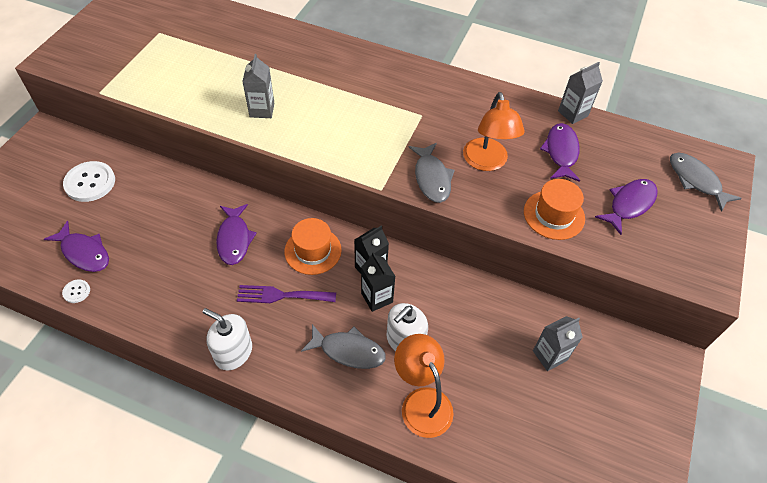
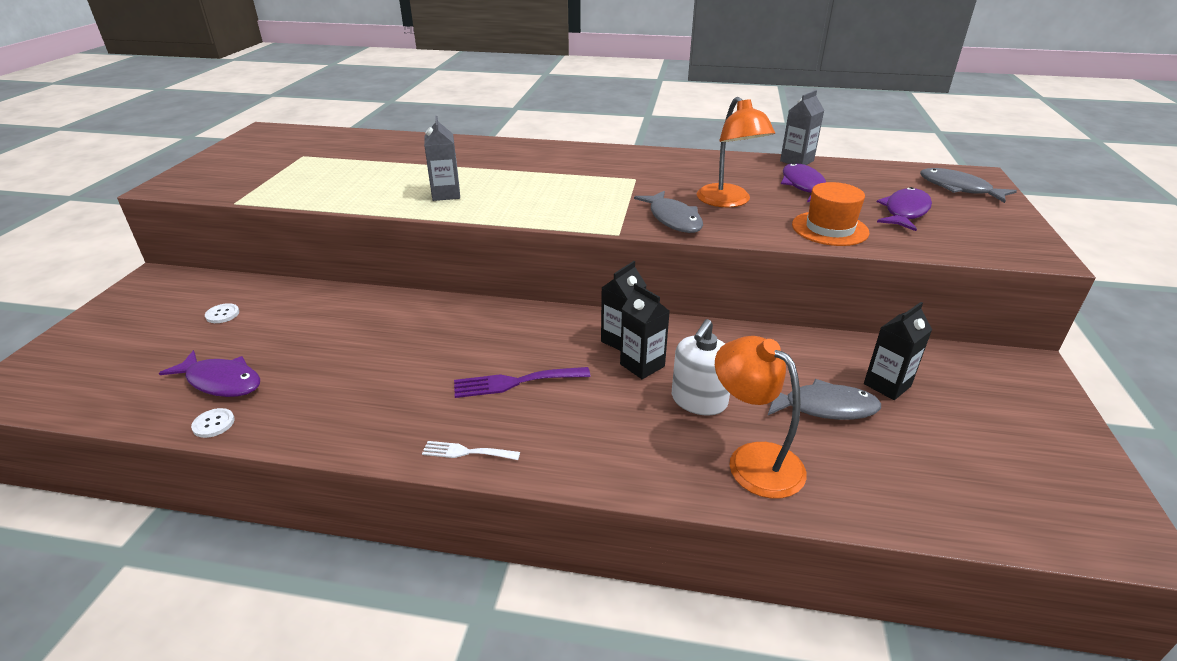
camera: 10 degrees left, 20 degrees down
(90, 182) = (222, 314): white button -> white button, size x0.47
(233, 352) = (466, 452): white soap dispenser -> white fork
(234, 239) = (433, 339): purple fish -> none
(313, 251) = (541, 334): orange hat -> none
(348, 351) = (628, 423): grey fish -> grey fish (824, 407)
(549, 355) = (887, 385): grey carton -> black carton

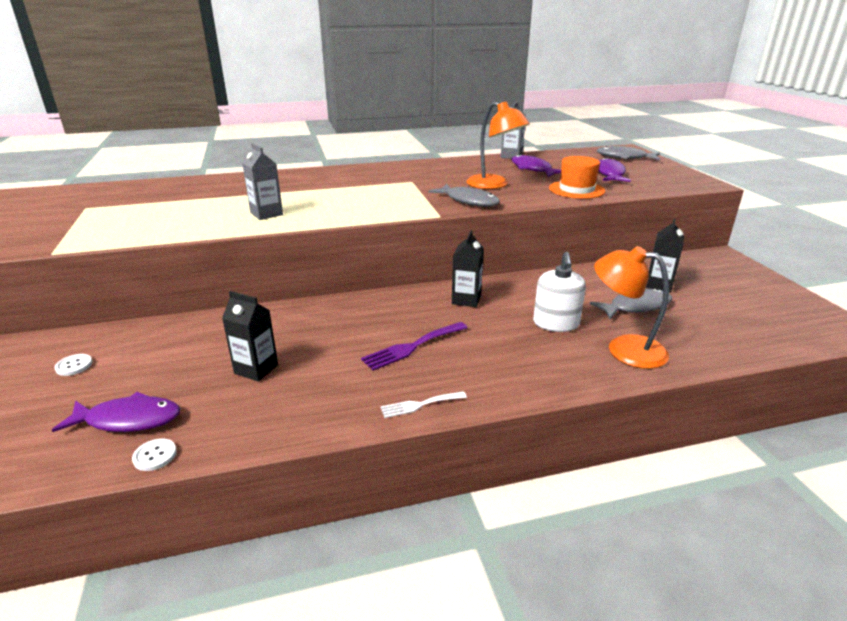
camera: 25 degrees left, 5 degrees down
(642, 365) = (496, 312): black carton -> black carton (256, 369)

